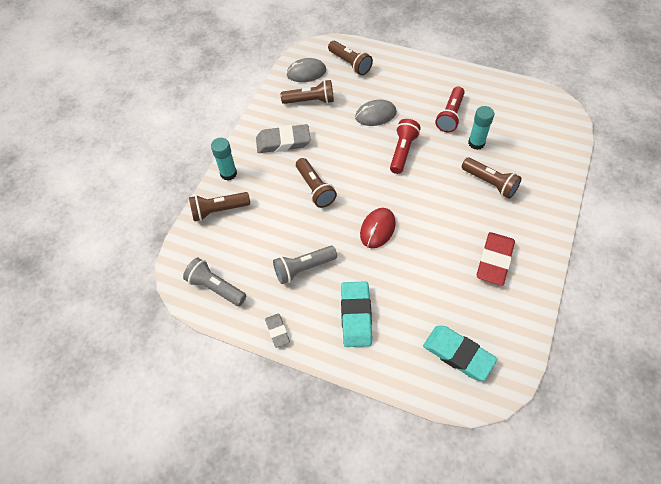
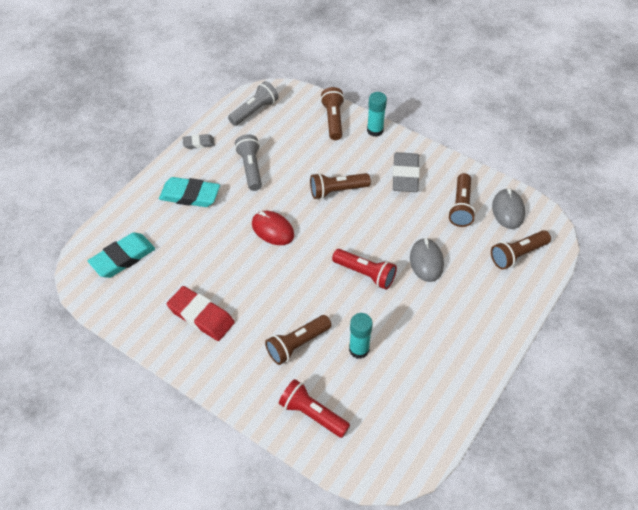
camera: 100 degrees right, 5 degrees down
(450, 116) = (409, 335): red flashlight -> red flashlight (312, 414)

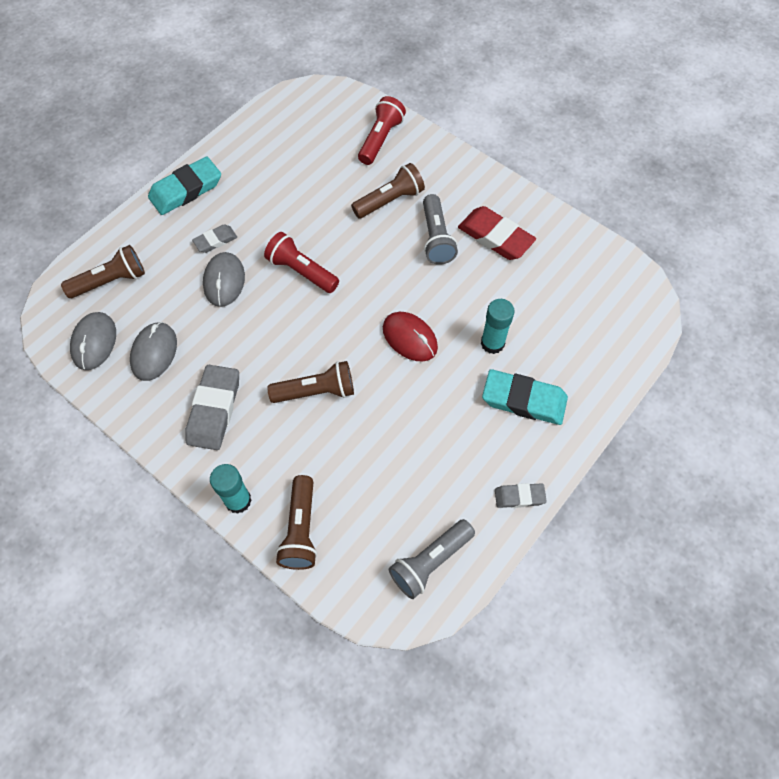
camera: 175 degrees left, 10 degrees up
(123, 258) = (599, 313): turquoise eraser -> turquoise eraser (186, 190)
(250, 168) = (438, 441): grey flashlight -> grey flashlight (436, 238)
(312, 414) = (380, 139): red flashlight -> red flashlight turned 105 degrees counterclockwise
(359, 349) = (325, 191): turquoise glue stick -> turquoise glue stick (492, 343)
(445, 294) = (215, 241): none -> grey eraser
(461, 207) = (154, 353): brown flashlight -> grey mouse

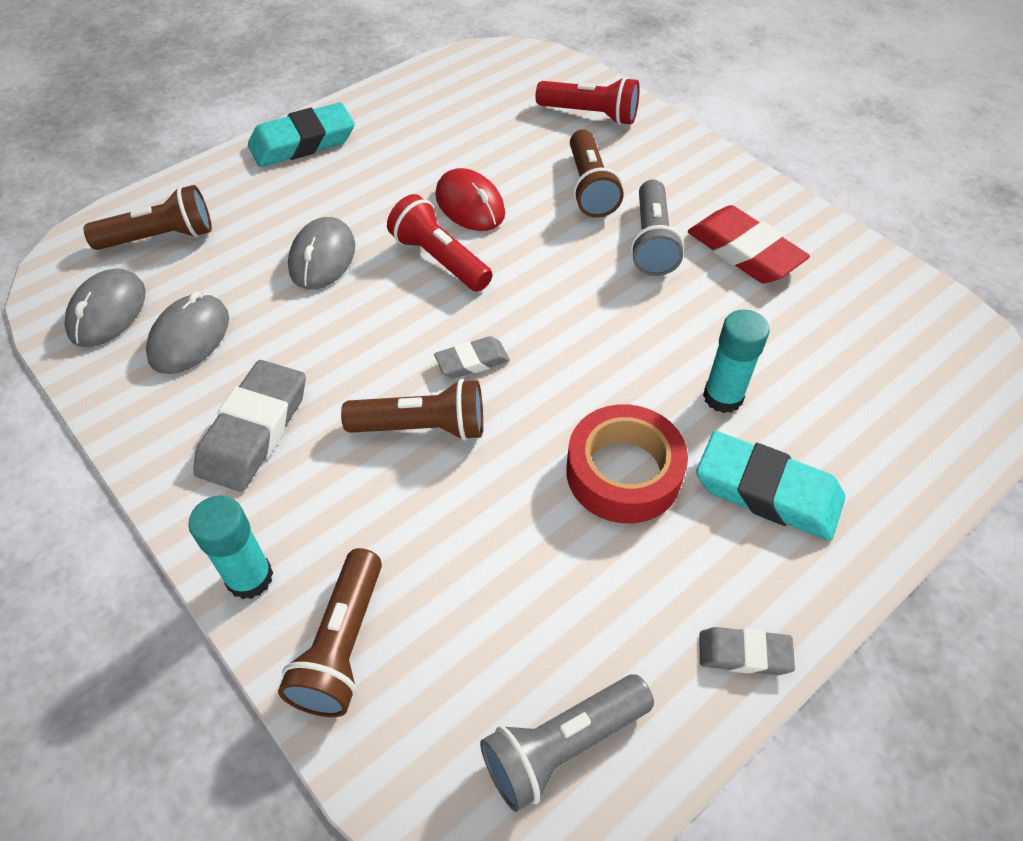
camera: 10 degrees right, 10 degrees down
(215, 241) = (325, 206): grey eraser -> grey eraser (472, 361)
(380, 139) = (590, 115): red flashlight -> red flashlight turned 75 degrees clockwise
(390, 201) = (590, 188): brown flashlight -> brown flashlight turned 105 degrees clockwise
(410, 338) = (588, 371): red mouse -> red mouse (470, 205)
(440, 401) = (623, 472): none -> red tape

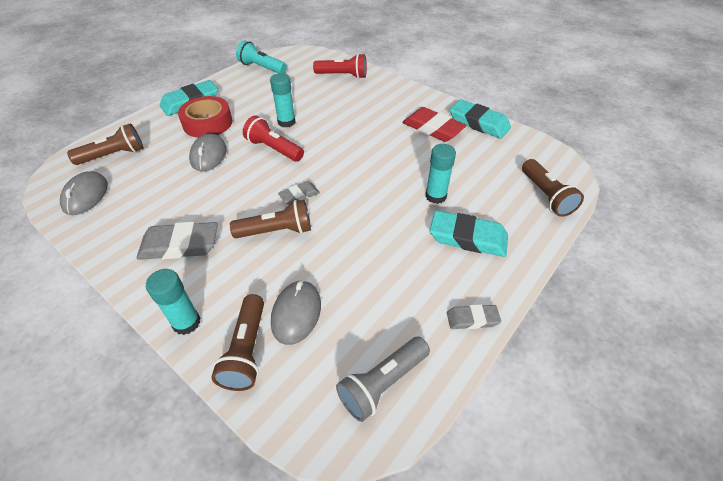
camera: 10 degrees left, 5 degrees down
(190, 337) = (136, 203): grey mouse -> grey mouse (296, 313)
(254, 430) = (180, 245): grey eraser -> grey eraser turned 75 degrees clockwise
(440, 82) = (262, 68): none -> turquoise flashlight
(470, 205) = (286, 122): red mouse -> turquoise glue stick
(590, 188) = (348, 108): brown flashlight -> brown flashlight (546, 196)
(623, 472) = (390, 239): red tape -> red tape (207, 123)
(652, 242) = (385, 129): grey flashlight -> none
(837, 250) = (478, 123): none -> turquoise eraser

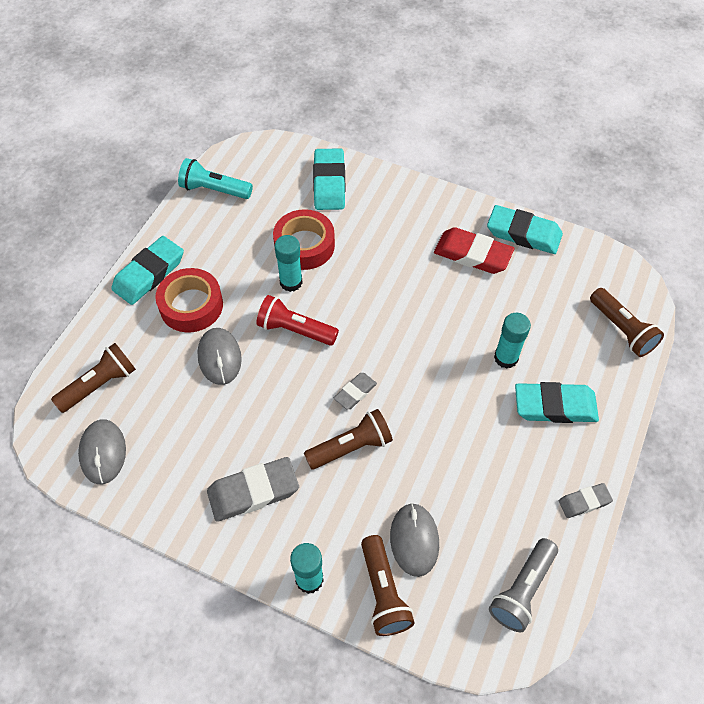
camera: 15 degrees left, 10 degrees up
(307, 104) = (304, 245): none -> red tape
(343, 75) = (329, 183): red flashlight -> turquoise eraser

